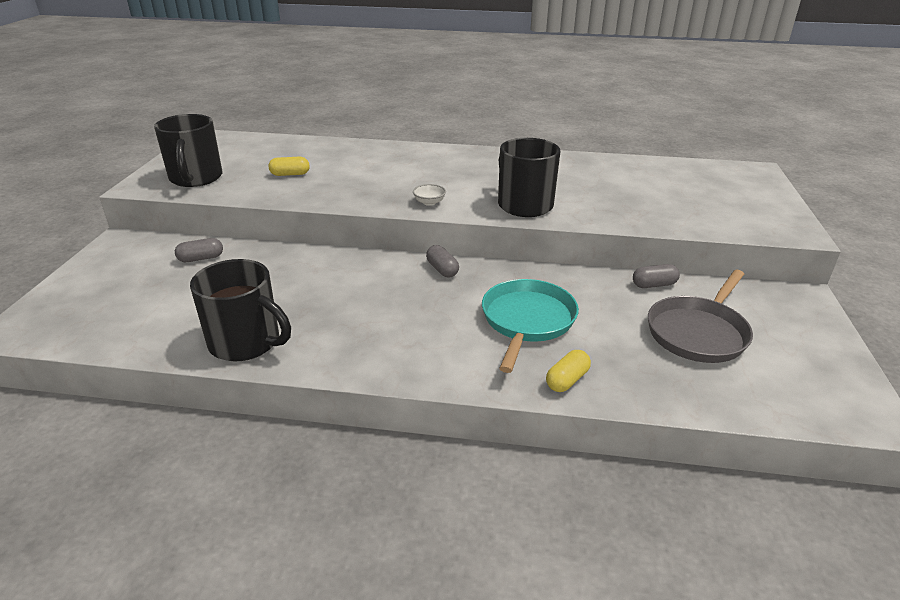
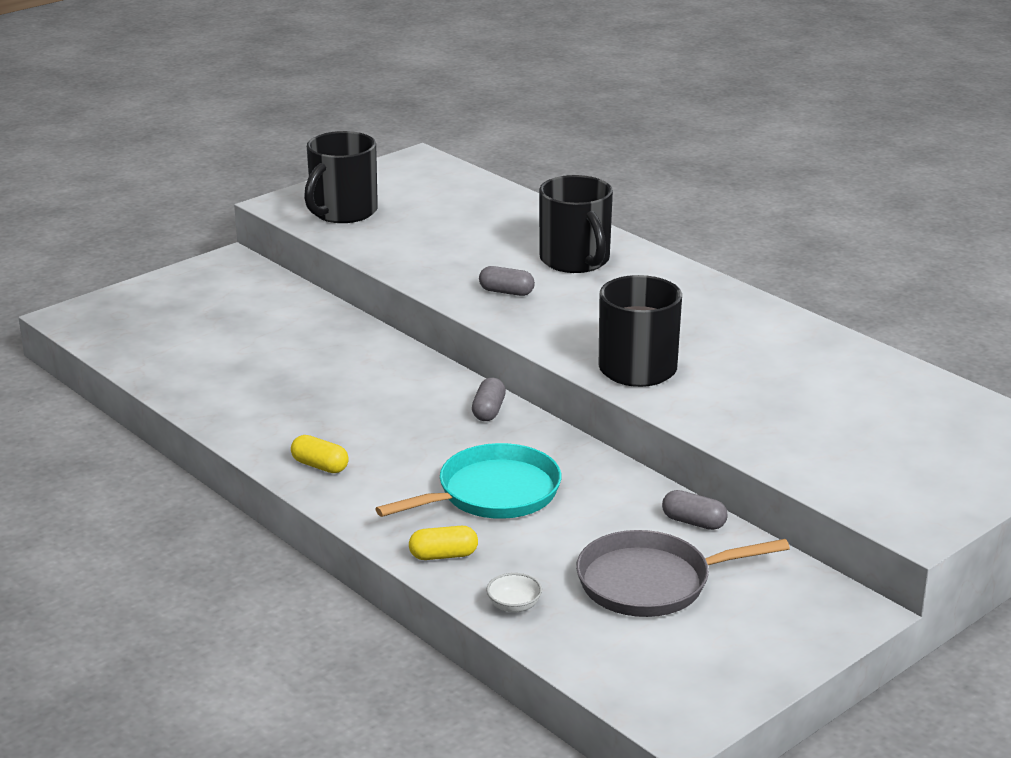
camera: 40 degrees right, 5 degrees down
(201, 258) = (278, 307): grey capsule -> grey capsule (506, 292)
(246, 342) = (223, 402): black mug -> black mug (575, 261)
(290, 174) = (441, 239): yellow capsule -> yellow capsule (320, 466)
(429, 202) = (537, 325): white bowl -> white bowl (514, 606)

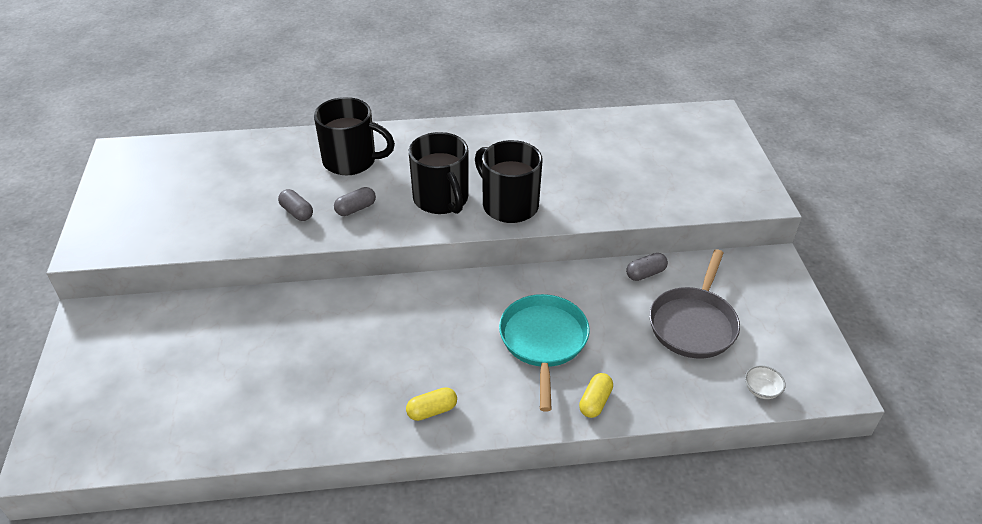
camera: 55 degrees left, 15 degrees up
(342, 212) = (144, 225): black mug -> black mug (441, 199)
(488, 411) = (445, 292): grey capsule -> grey capsule (297, 212)
(514, 606) = (675, 397): white bowl -> white bowl (761, 390)

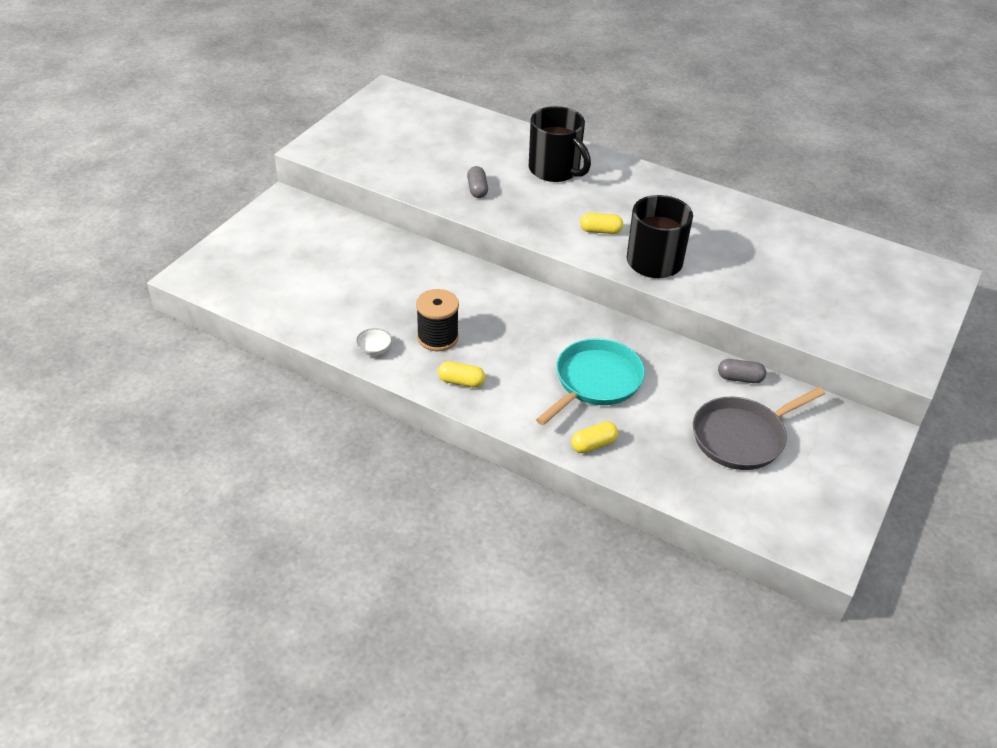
camera: 35 degrees right, 0 degrees up
(356, 209) = (524, 207): grey capsule -> none
(371, 378) = (437, 337): none -> black spool
(441, 199) = (600, 231): black mug -> yellow capsule
(761, 390) = (750, 516): white bowl -> white bowl (374, 350)

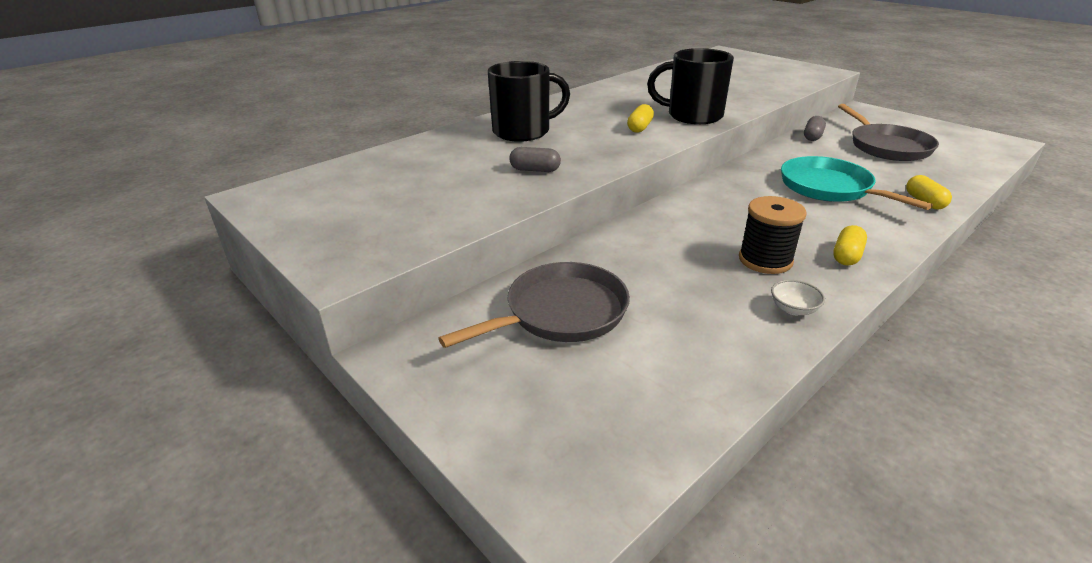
camera: 70 degrees left, 10 degrees down
(339, 250) = (560, 313): none -> grey pan

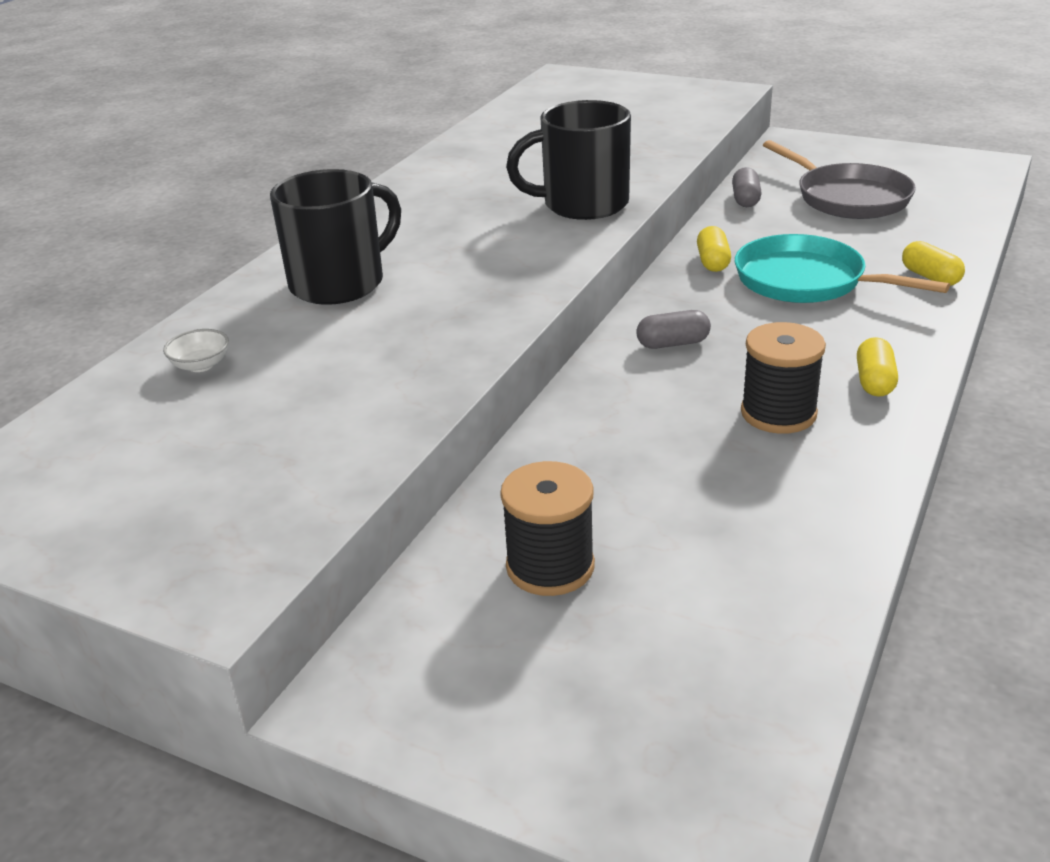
camera: 20 degrees left, 0 degrees up
(535, 170) = (404, 349): grey capsule -> grey capsule (673, 343)
(560, 313) = (550, 567): grey pan -> black spool
(640, 127) = (517, 241): yellow capsule -> yellow capsule (713, 262)
(793, 309) = (847, 477): white bowl -> white bowl (201, 365)

